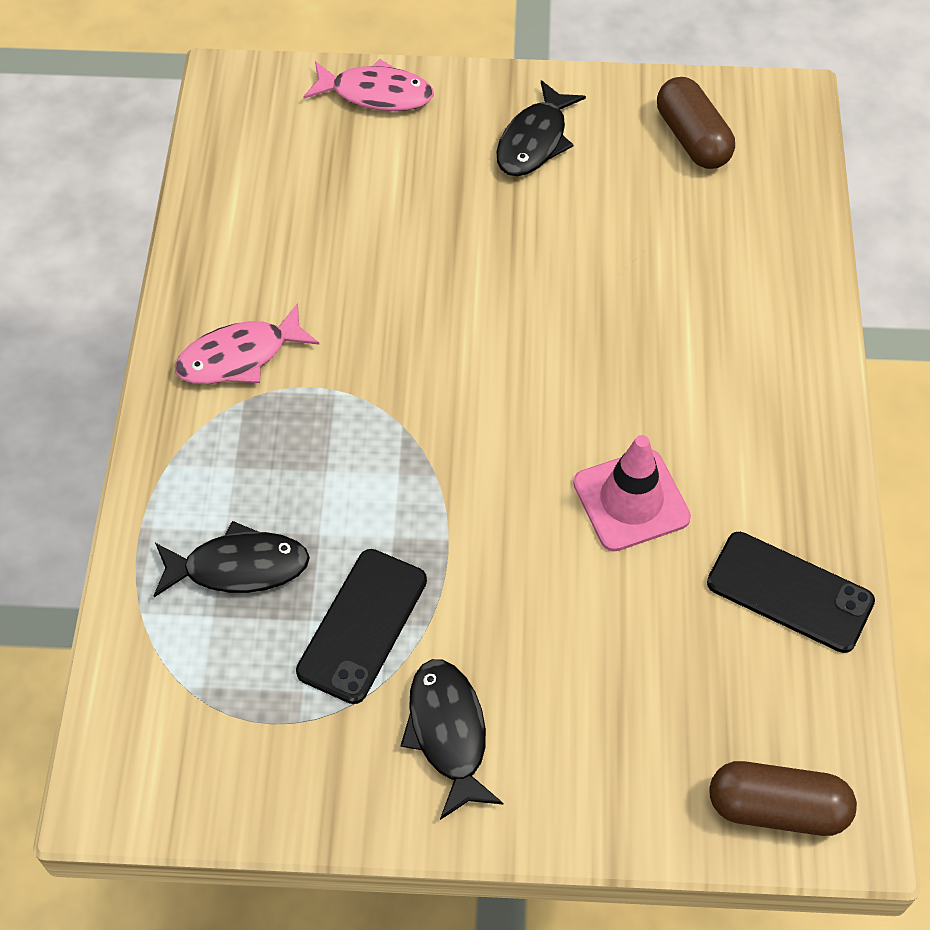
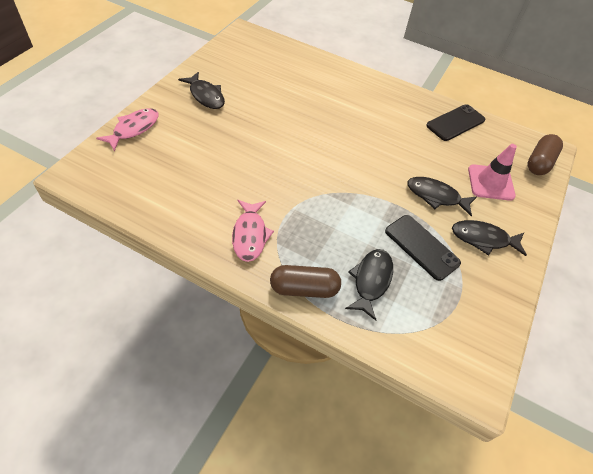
camera: 70 degrees left, 5 degrees down
(516, 615) = (436, 196): none -> black fish
(631, 500) = (398, 144): pink traffic cone -> pink traffic cone (490, 182)
(692, 139) = (241, 59): brown capsule -> brown capsule (304, 289)

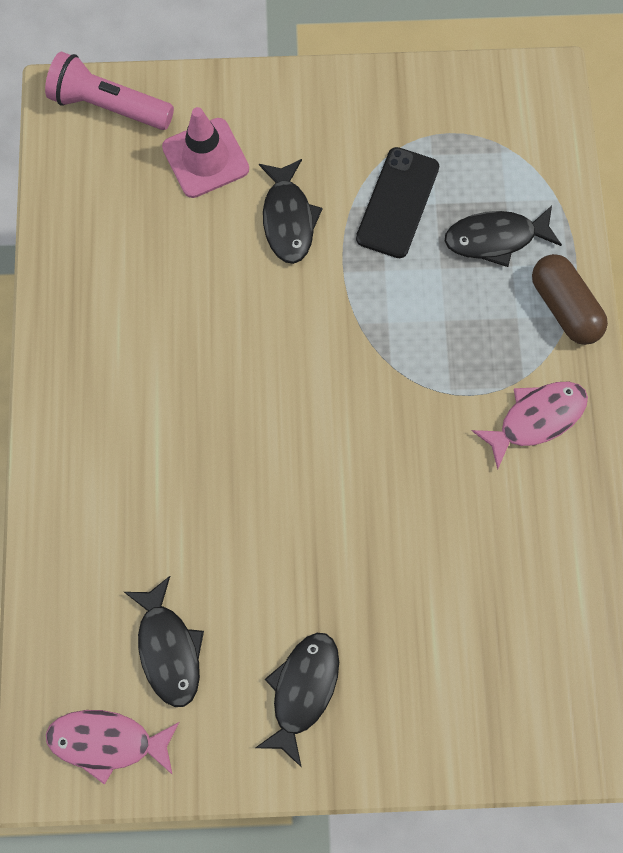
camera: 115 degrees left, 20 degrees up
(134, 129) = (468, 742): pink fish -> pink fish (107, 741)
(455, 123) = (89, 251): black phone -> none
(483, 239) = (328, 135): black fish -> black fish (168, 648)
(539, 162) = (109, 106): brown capsule -> pink flashlight

